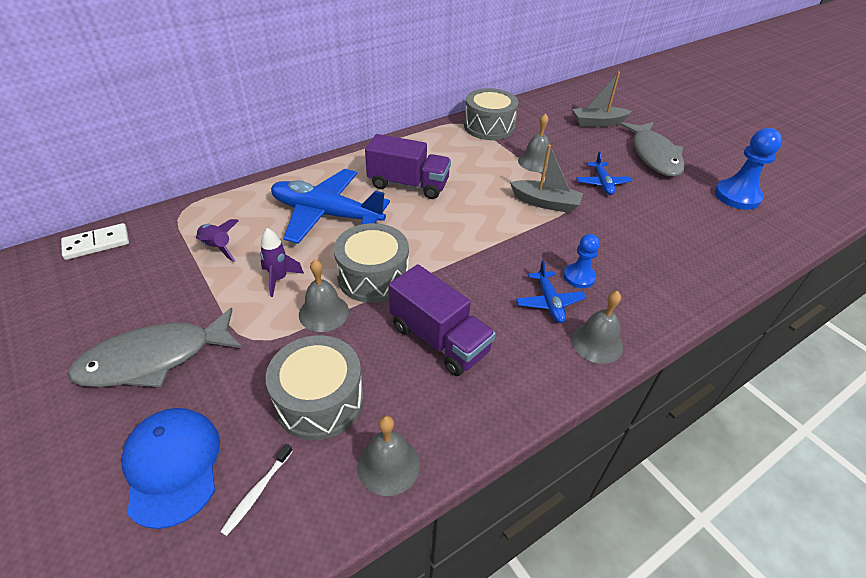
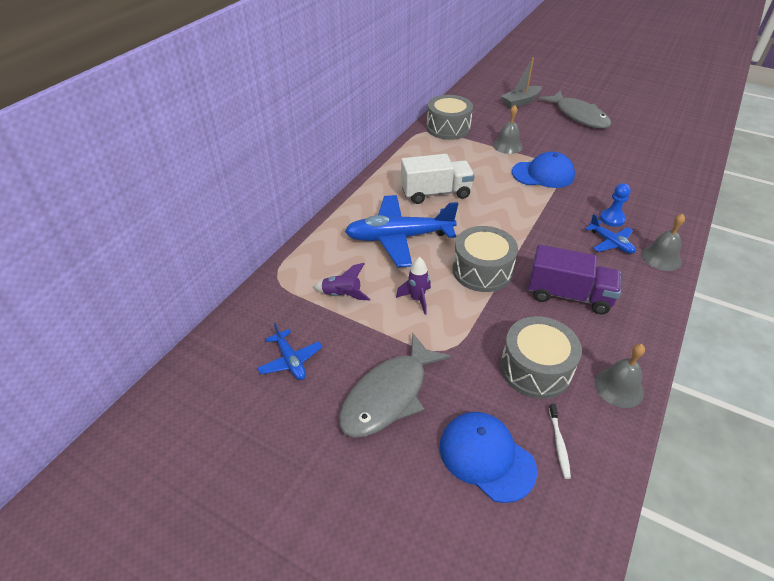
camera: 25 degrees left, 0 degrees up
(97, 243) = (234, 331): white domino -> none
(324, 312) = (475, 310): grey bell -> none
(408, 184) = (435, 193): purple truck -> white truck
(545, 203) = (543, 174): grey boat -> blue cap
(602, 183) = (565, 147): blue plane -> blue plane (290, 360)
(737, 196) = (652, 129): blue pawn -> none

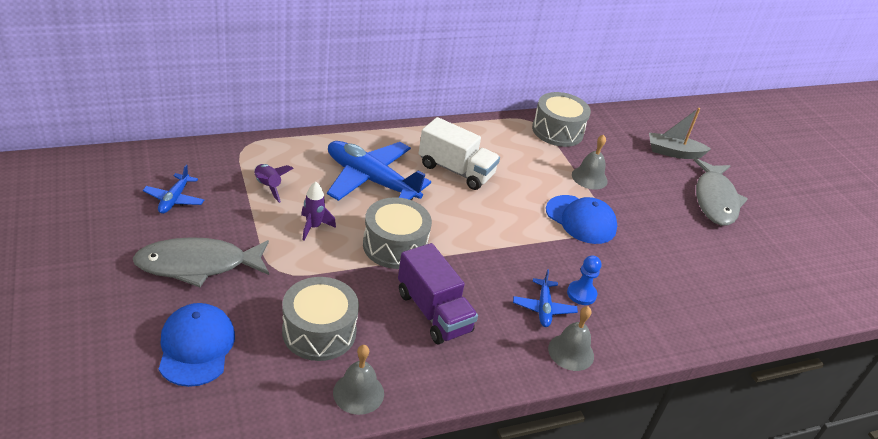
camera: 35 degrees right, 5 degrees down
(559, 444) = (253, 382): white toothbrush -> none

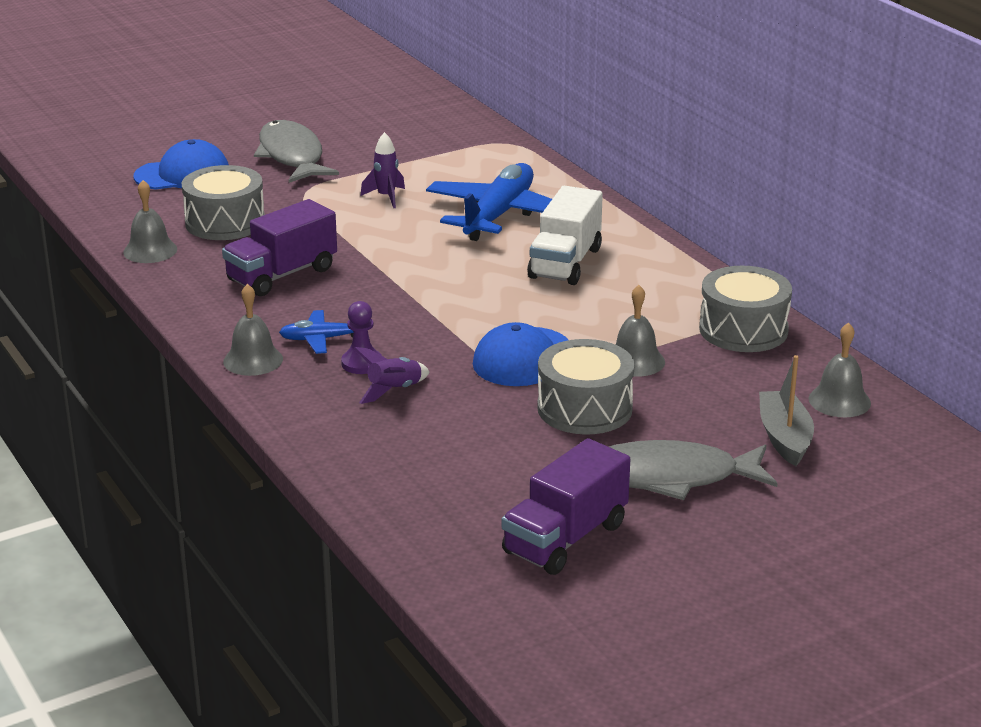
camera: 85 degrees right, 10 degrees down
(174, 199) = (385, 129): blue plane -> none
(268, 187) = (440, 165): purple rocket -> purple rocket (394, 391)
(395, 246) = (382, 242): grey drum -> grey drum (584, 408)
(581, 294) = (362, 363): blue pawn -> purple pawn
(636, 125) = (839, 401): none -> grey bell
(779, 252) = (565, 538): none -> purple truck

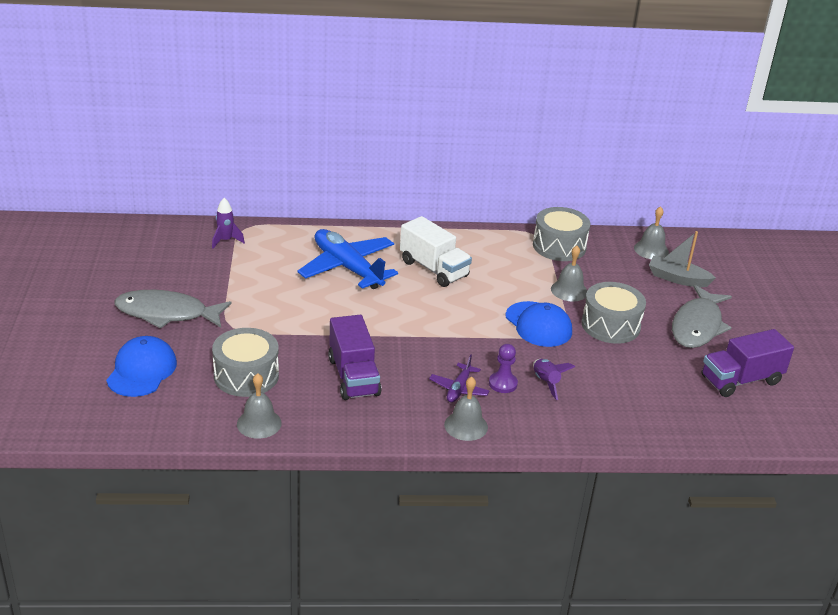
camera: 65 degrees left, 5 degrees up
(321, 339) = (459, 389): blue plane -> purple plane
(386, 197) = (277, 298): purple rocket -> purple rocket (226, 241)
(565, 538) = (741, 380): purple truck -> purple truck turned 90 degrees clockwise

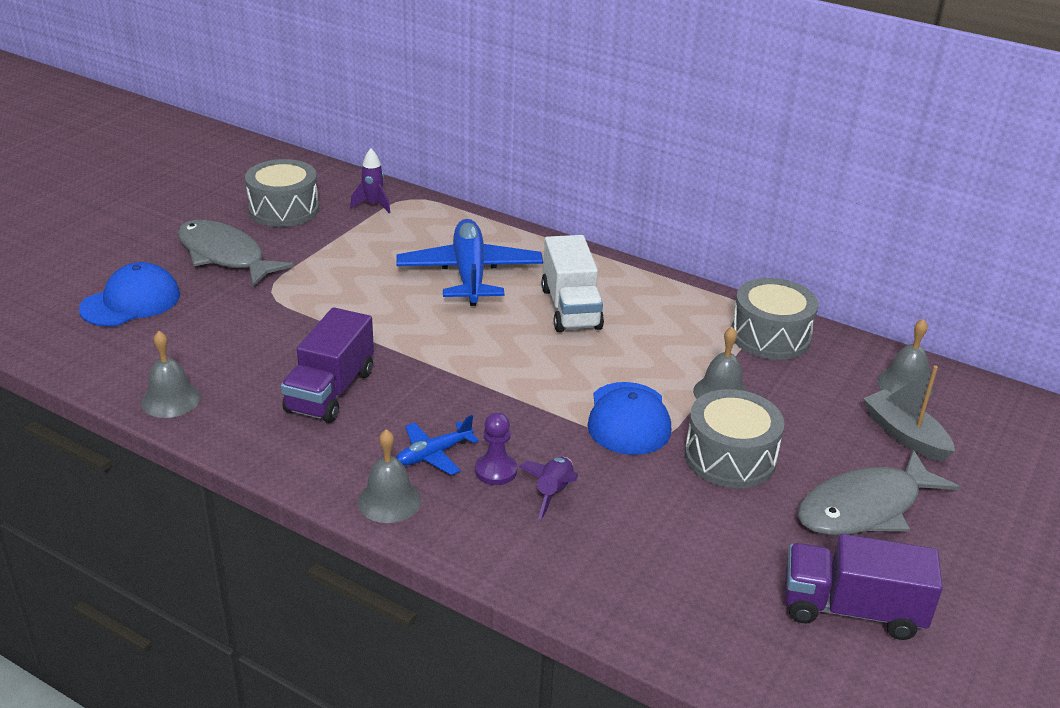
camera: 35 degrees right, 0 degrees up
(246, 375) = (221, 345): grey drum -> grey drum (284, 209)
(459, 389) = (434, 454): purple plane -> blue plane

